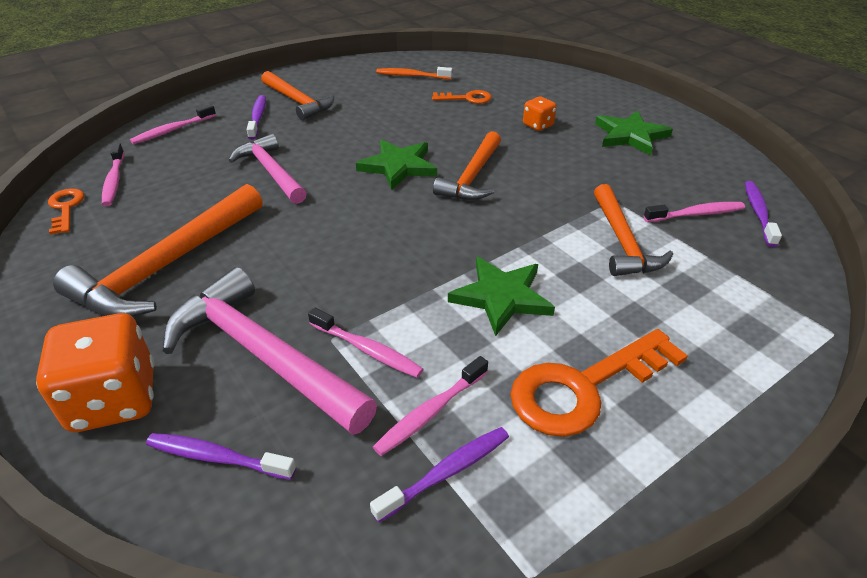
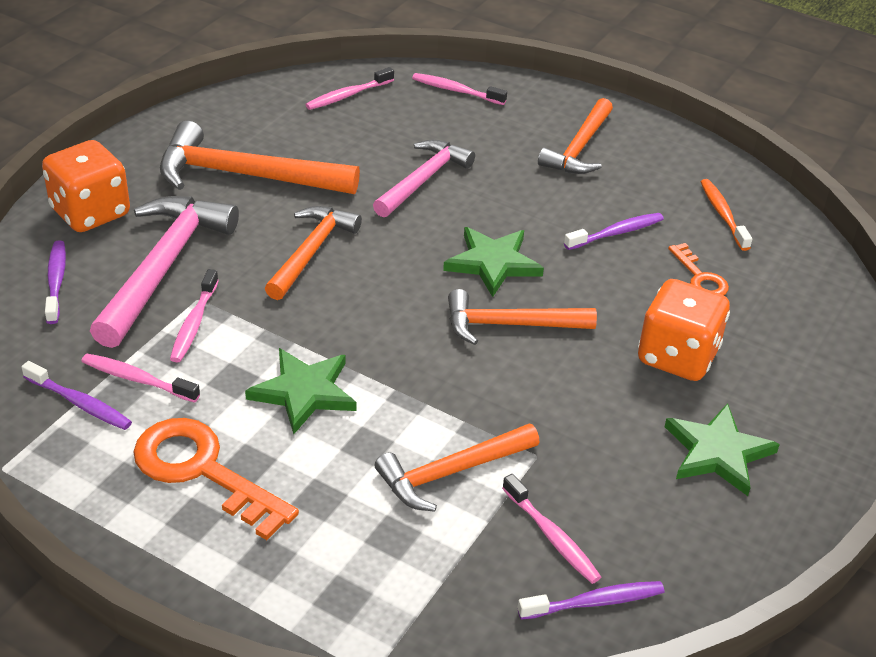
camera: 65 degrees right, 0 degrees up
(66, 208) = (292, 89): orange key -> none
(258, 117) = (522, 133): purple toothbrush -> purple toothbrush (616, 233)
(316, 250) = (311, 252): none -> orange hammer
(538, 125) = (677, 356): orange dice -> orange dice, size x1.98

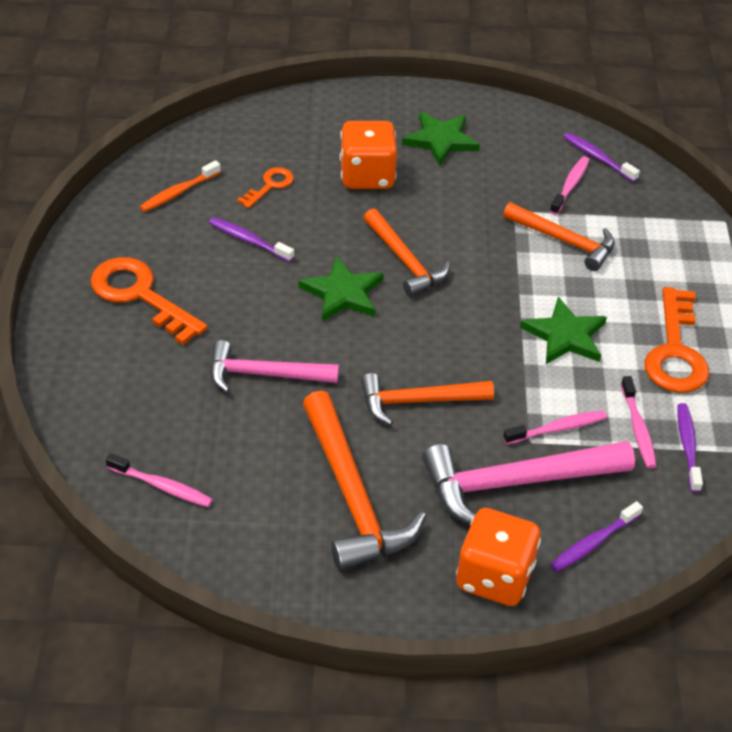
camera: 120 degrees left, 5 degrees up
(456, 90) = (96, 409): pink toothbrush -> none
(579, 148) = (140, 295): orange hammer -> orange key

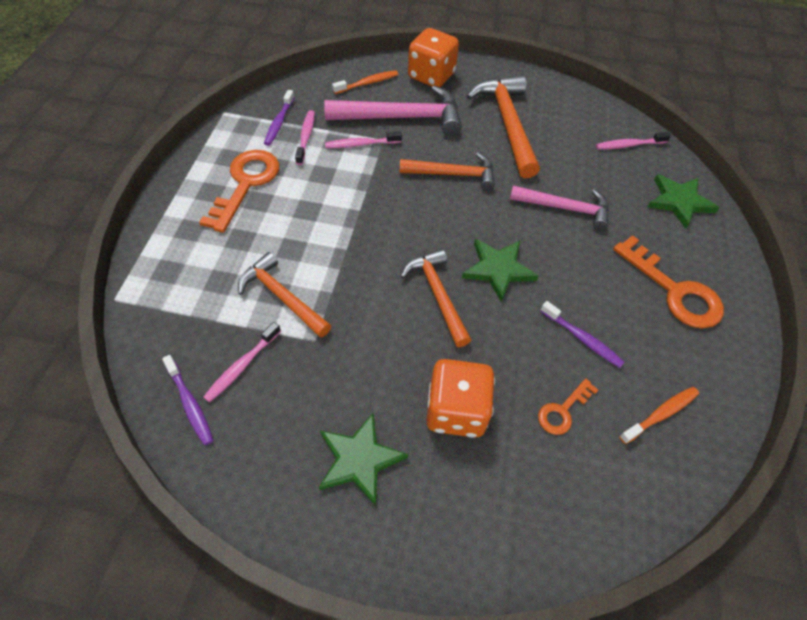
camera: 170 degrees left, 10 degrees up
(162, 486) = (629, 145): pink toothbrush -> pink toothbrush turned 45 degrees counterclockwise
(565, 336) = (324, 207): green star -> green star (679, 201)
(593, 543) = (367, 83): purple toothbrush -> orange toothbrush

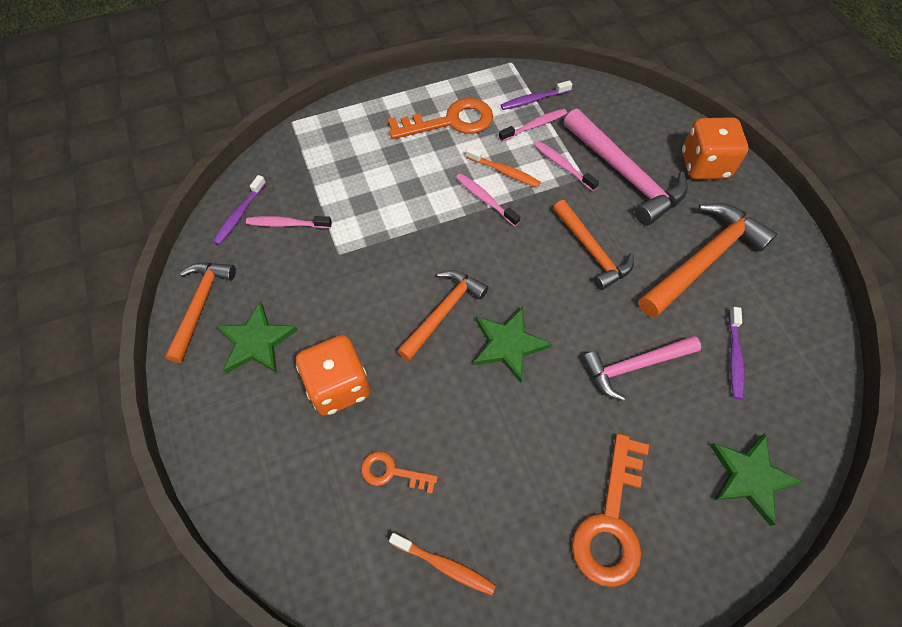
camera: 60 degrees right, 5 degrees up
(282, 296) = (362, 210): orange hammer -> orange hammer (201, 305)
(367, 83) = (642, 126): orange toothbrush -> orange toothbrush (504, 172)
(565, 208) = (634, 366): pink hammer -> pink hammer turned 90 degrees clockwise
(582, 339) = (482, 455): purple toothbrush -> purple toothbrush (734, 357)
(629, 145) = (790, 387): pink toothbrush -> pink toothbrush (485, 199)

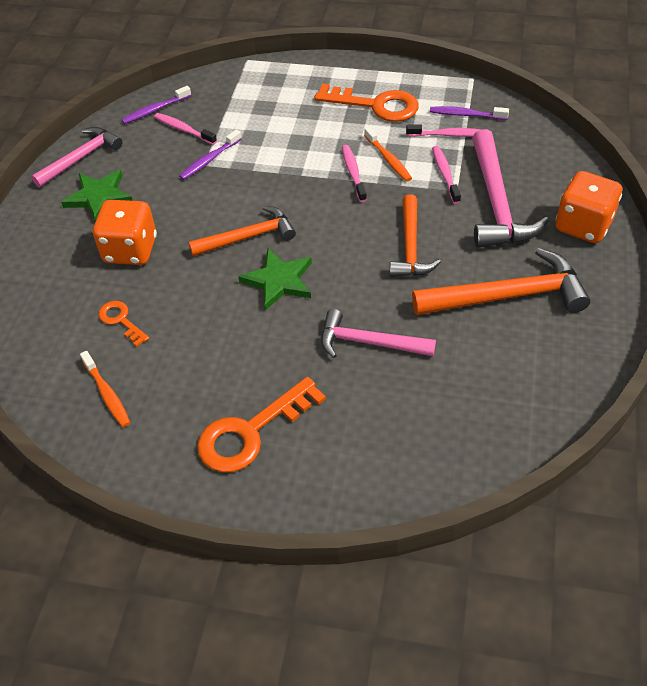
camera: 35 degrees right, 10 degrees down
(201, 305) = (81, 158): orange hammer -> pink hammer
(734, 357) = (464, 377): purple toothbrush -> purple toothbrush (209, 160)
(750, 477) = (393, 464): green star -> none

